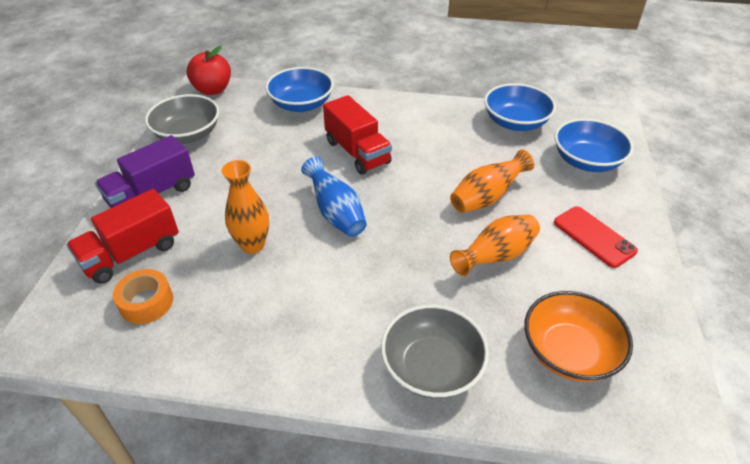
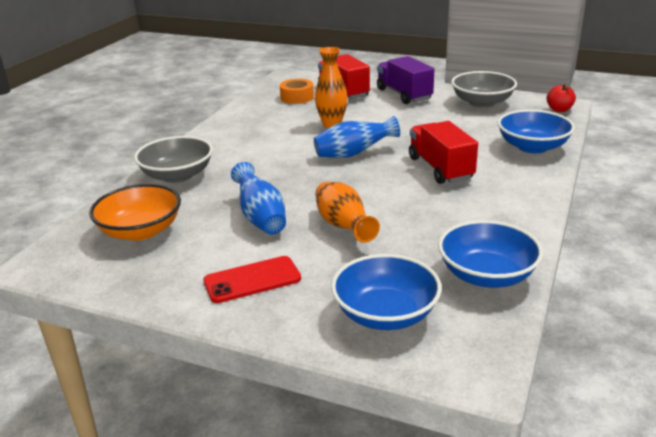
camera: 105 degrees right, 15 degrees down
(213, 90) = (559, 110): red apple -> red apple, size x0.64
(357, 152) = (440, 168): red truck -> red truck turned 90 degrees clockwise
(496, 256) = (261, 217): orange vase -> blue vase

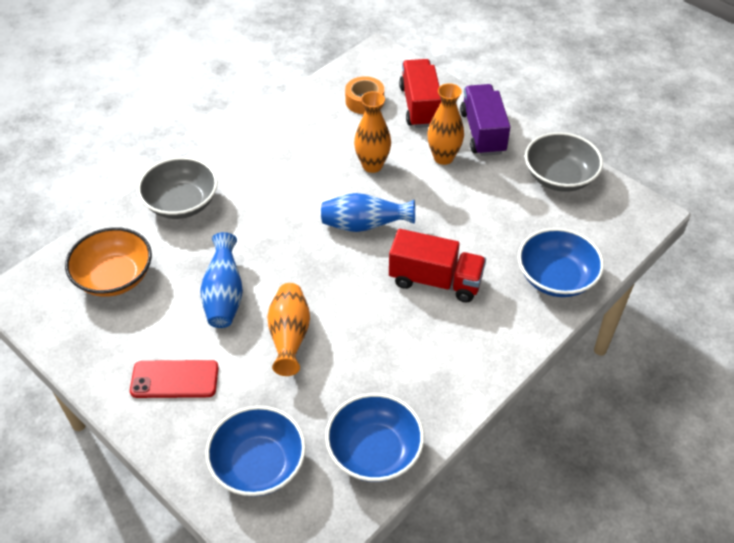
camera: 20 degrees right, 20 degrees up
(385, 110) = (443, 157): none -> orange vase
(440, 168) = (435, 280): red truck -> red truck turned 105 degrees clockwise
(559, 110) = (637, 220): red apple -> none

